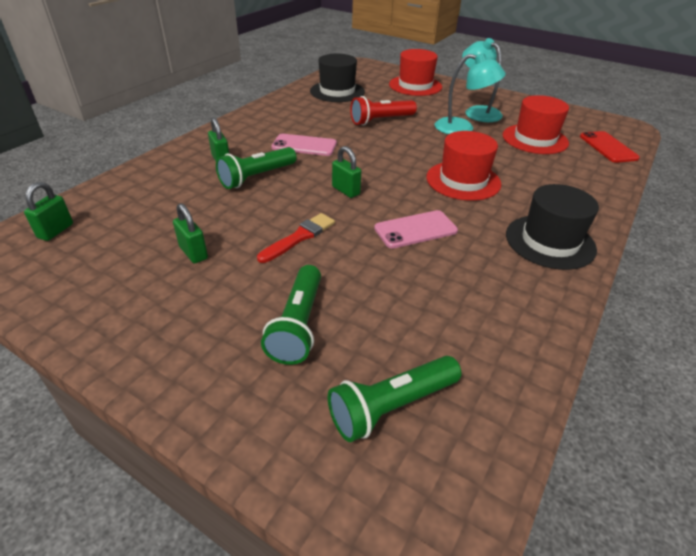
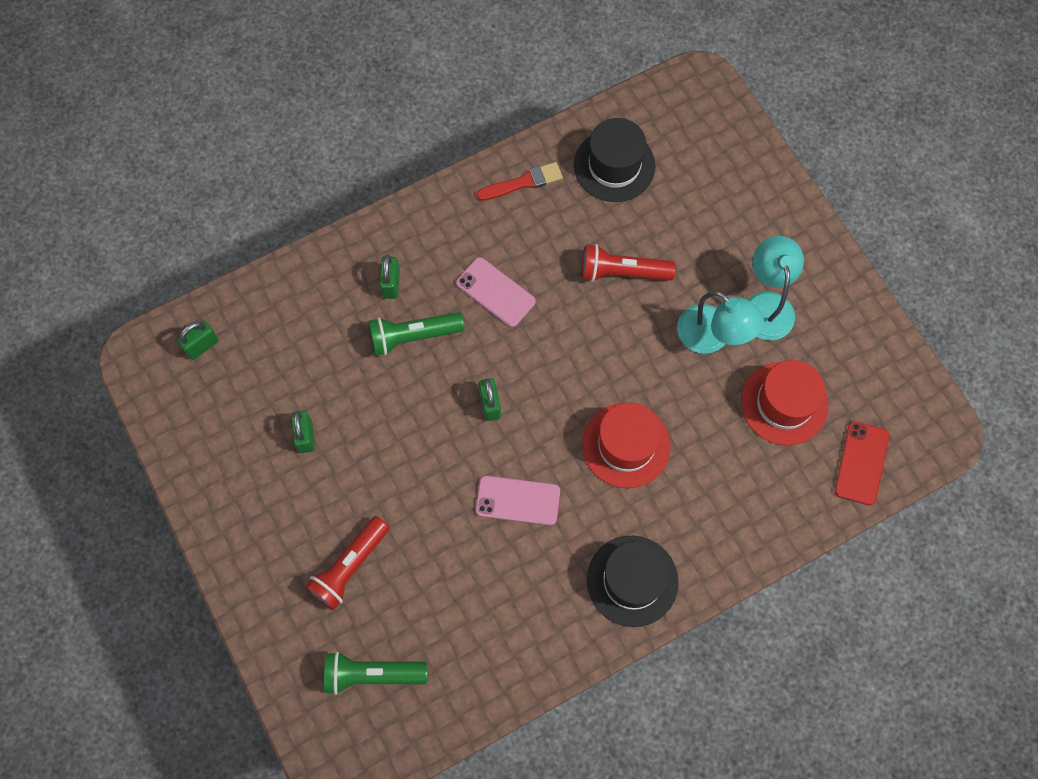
camera: 30 degrees right, 30 degrees up
(298, 325) = (350, 567): green flashlight -> red flashlight
(299, 237) = (405, 459): red brush -> red brush (523, 182)
(415, 86) = (736, 192): red hat -> none

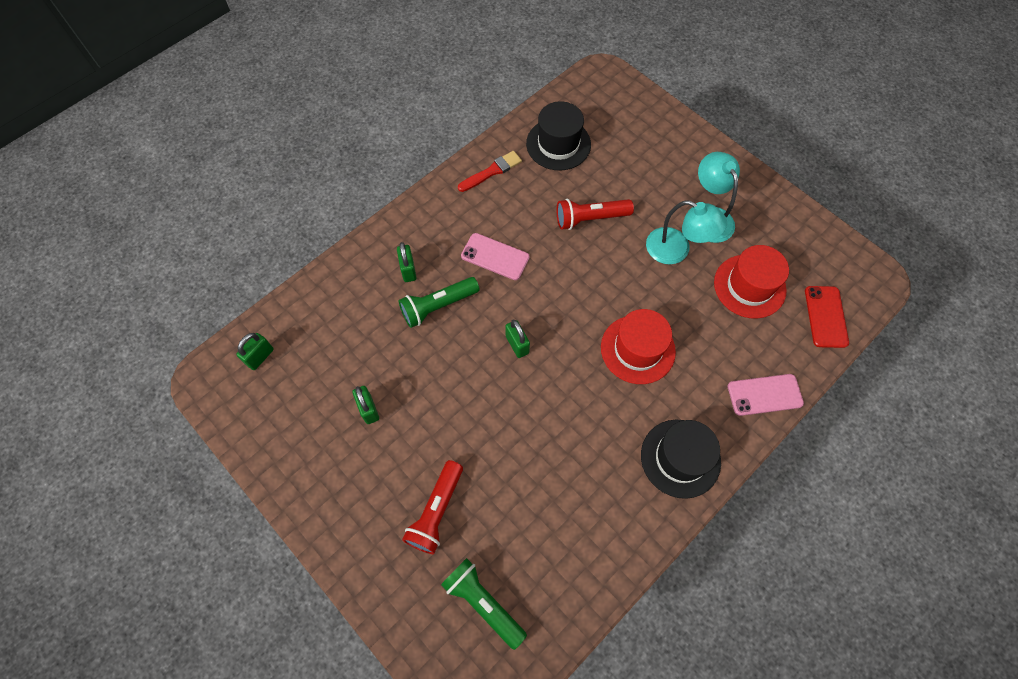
camera: 15 degrees left, 5 degrees down
(372, 674) = (483, 603): green flashlight -> green flashlight turned 60 degrees clockwise
(518, 500) = (564, 416): pink phone -> pink phone (764, 395)

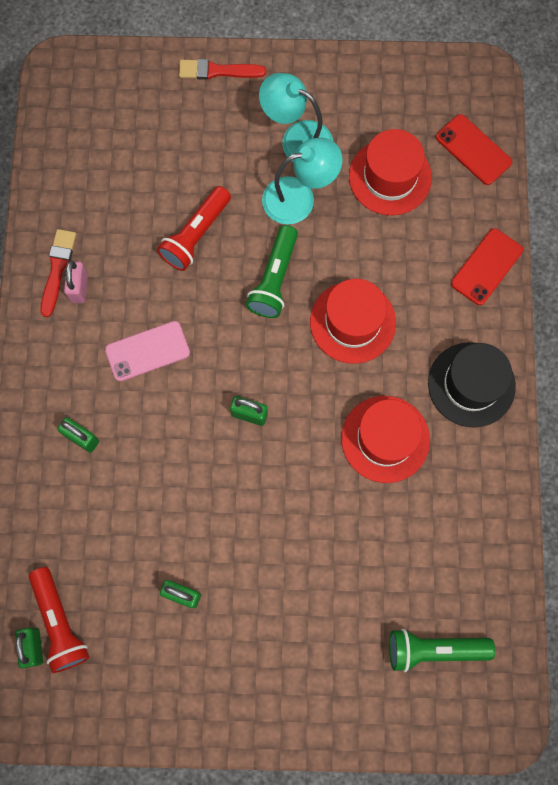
camera: 45 degrees left, 10 degrees up
(436, 511) = (327, 618): red flashlight -> red flashlight (60, 622)
(438, 306) = (145, 446): green flashlight -> green flashlight (274, 279)
(493, 191) = (79, 288): none -> pink padlock
(558, 144) = (92, 184): black hat -> none
(587, 438) = (385, 439): none -> red hat
(696, 143) = (218, 71): none -> red brush
(764, 395) = (486, 267): pink phone -> red phone

